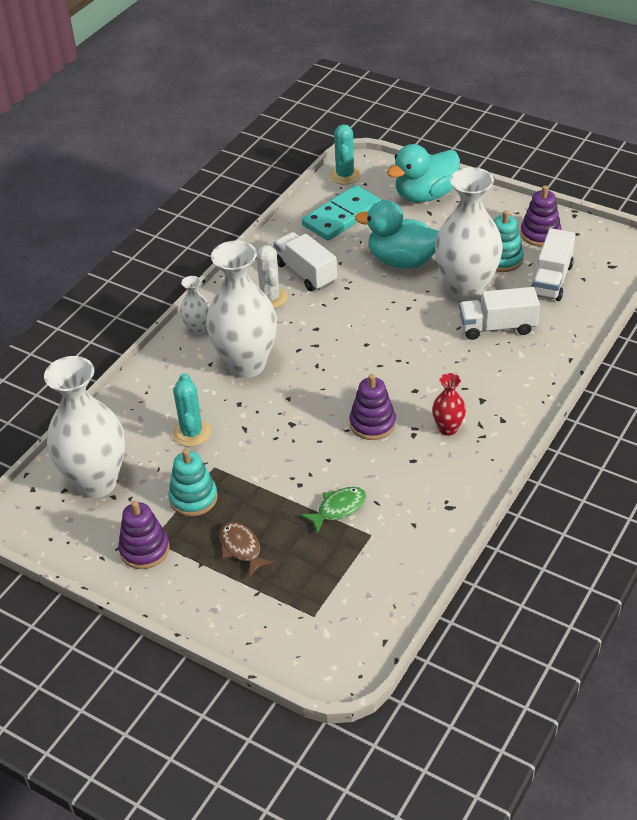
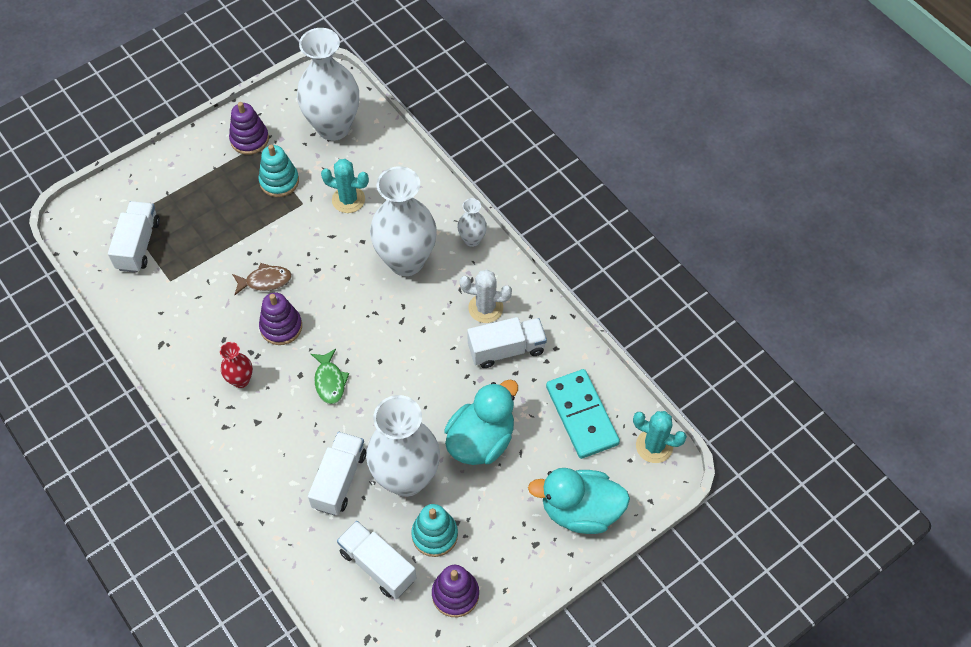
camera: 110 degrees right, 15 degrees up
(241, 548) = (212, 196): brown fish -> brown fish (265, 281)
(338, 509) = (208, 269): green fish -> green fish (330, 381)
(342, 585) = (138, 245): none -> white truck
(425, 195) = (580, 511): turquoise duck -> turquoise duck turned 75 degrees counterclockwise

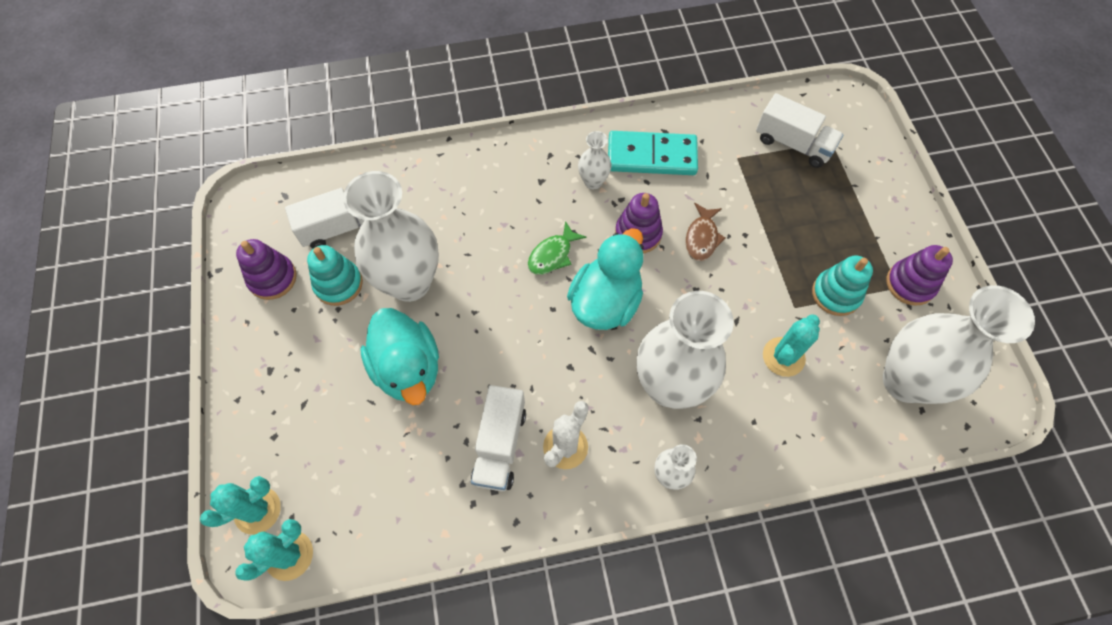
camera: 115 degrees right, 5 degrees up
(241, 380) = (593, 182): red vase -> white vase
(330, 381) = (552, 255): green fish -> green fish turned 60 degrees counterclockwise
(339, 480) = (442, 226): white truck -> none
(580, 511) = (272, 431): turquoise duck -> turquoise duck (605, 302)
(581, 415) = (374, 490): turquoise domino -> turquoise domino (651, 156)
(639, 486) = (257, 510): none -> turquoise cactus

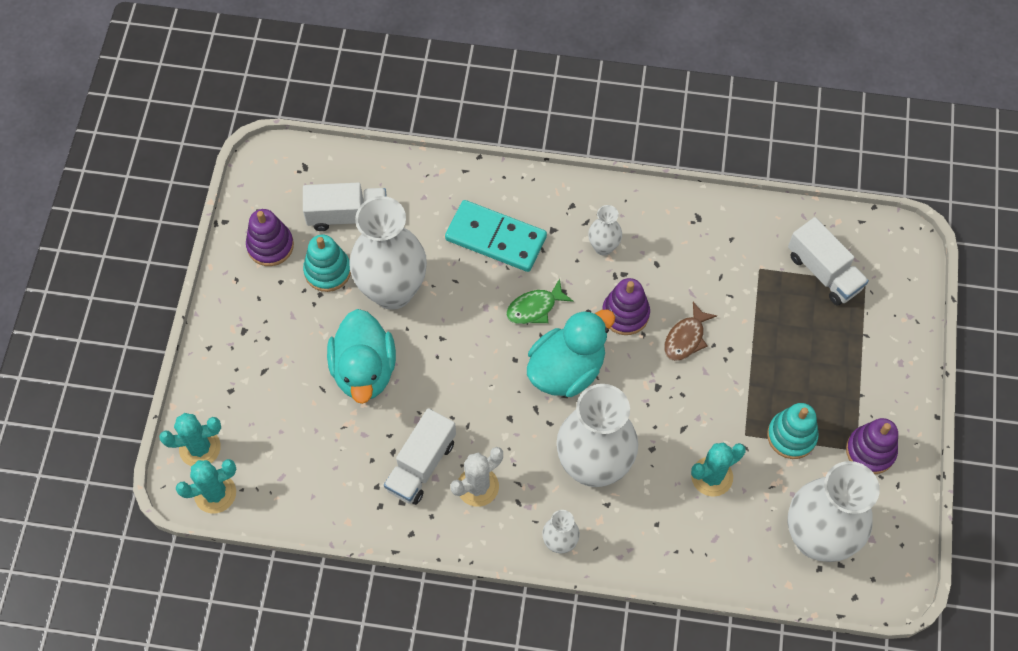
camera: 20 degrees right, 0 degrees up
(651, 156) = (673, 239): turquoise domino -> turquoise domino (496, 238)

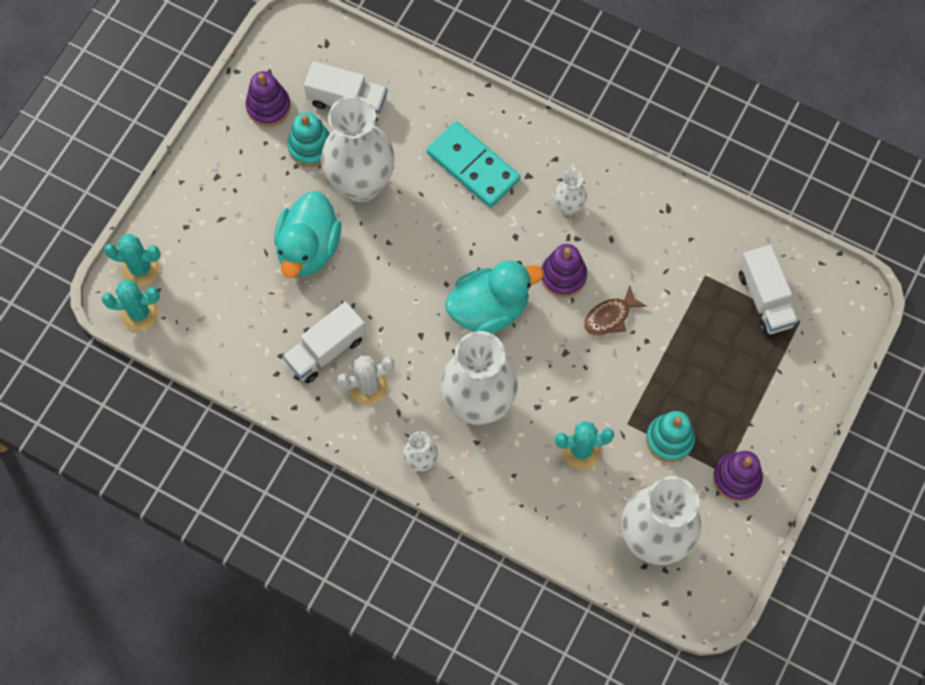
camera: 20 degrees right, 5 degrees up
(535, 308) = (483, 242): green fish -> none

